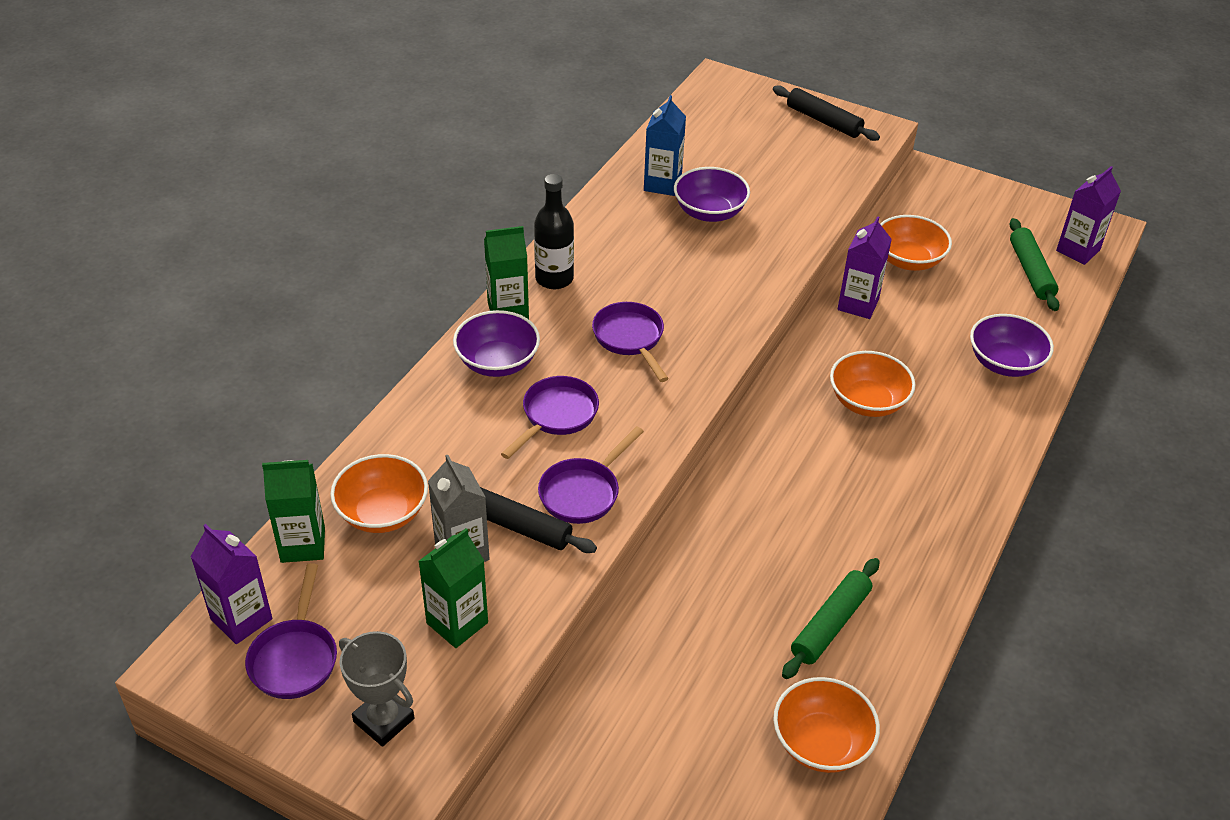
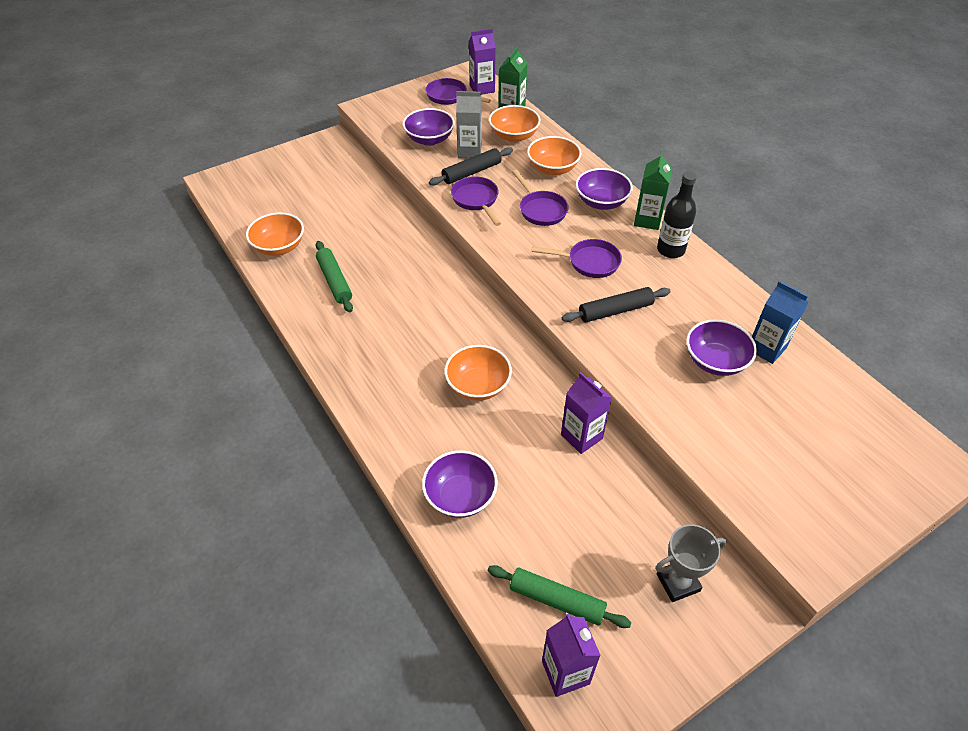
camera: 120 degrees right, 5 degrees up
(384, 720) = (398, 109): grey trophy -> grey trophy (678, 582)
(457, 623) = (429, 139): green carton -> purple bowl
(823, 121) = (840, 517): black rolling pin -> black rolling pin (615, 311)
(908, 260) = (620, 506): orange bowl -> orange bowl (552, 168)

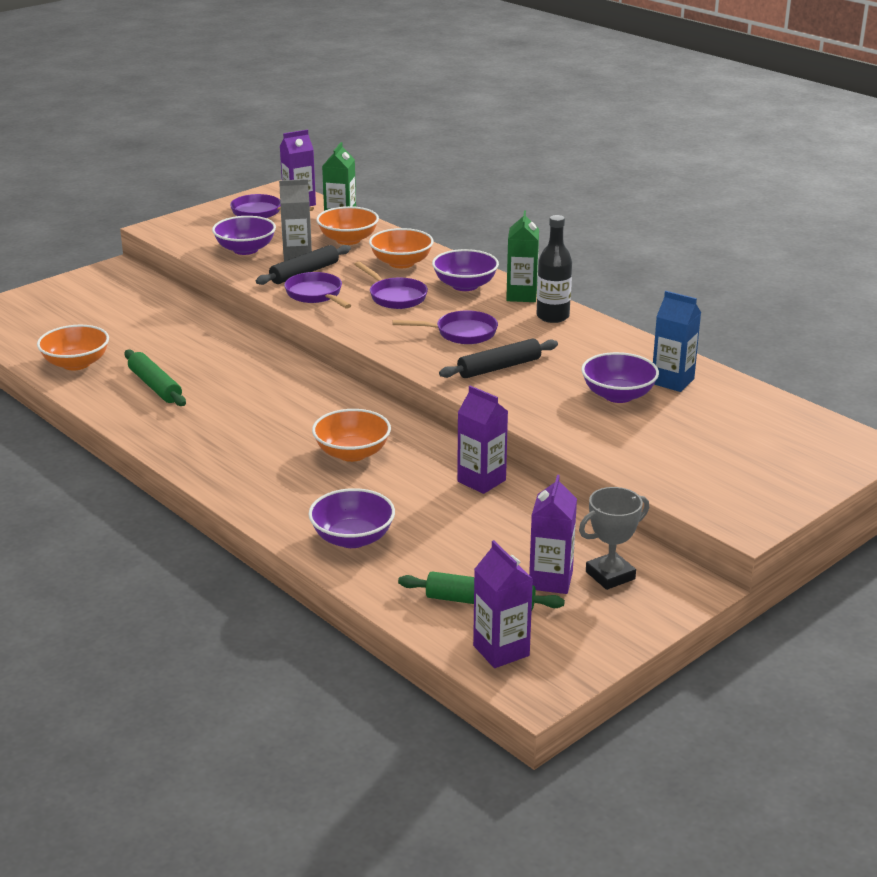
camera: 10 degrees left, 20 degrees down
(623, 581) = (550, 580): none -> purple carton

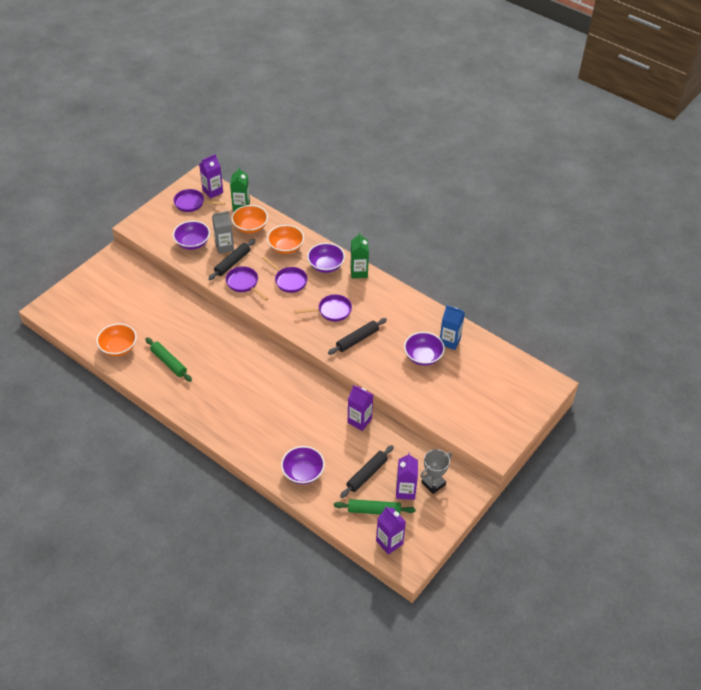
camera: 10 degrees left, 20 degrees up
(352, 453) = (289, 407): orange bowl -> none
(478, 551) = (367, 474): none -> black rolling pin
(552, 316) = (379, 290): black bottle -> none

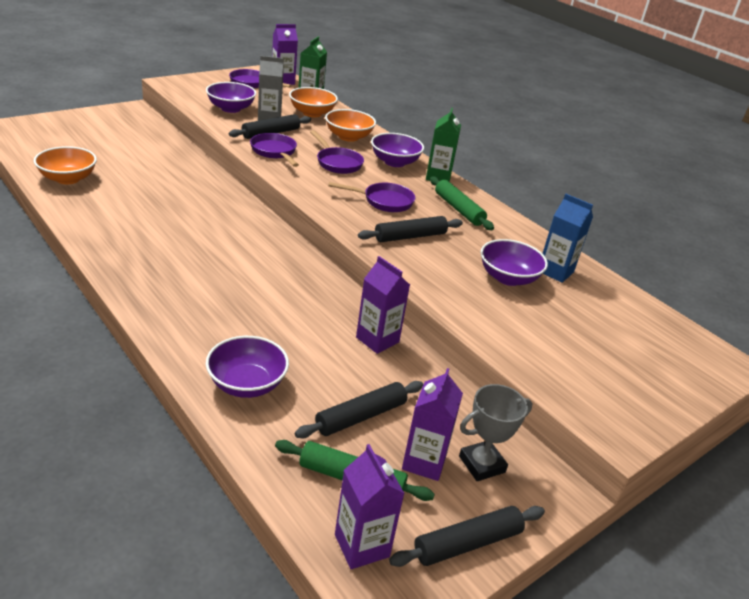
camera: 10 degrees right, 15 degrees down
(169, 362) = (124, 207): green rolling pin -> green rolling pin (458, 209)
(435, 527) = (467, 543): none -> black rolling pin

